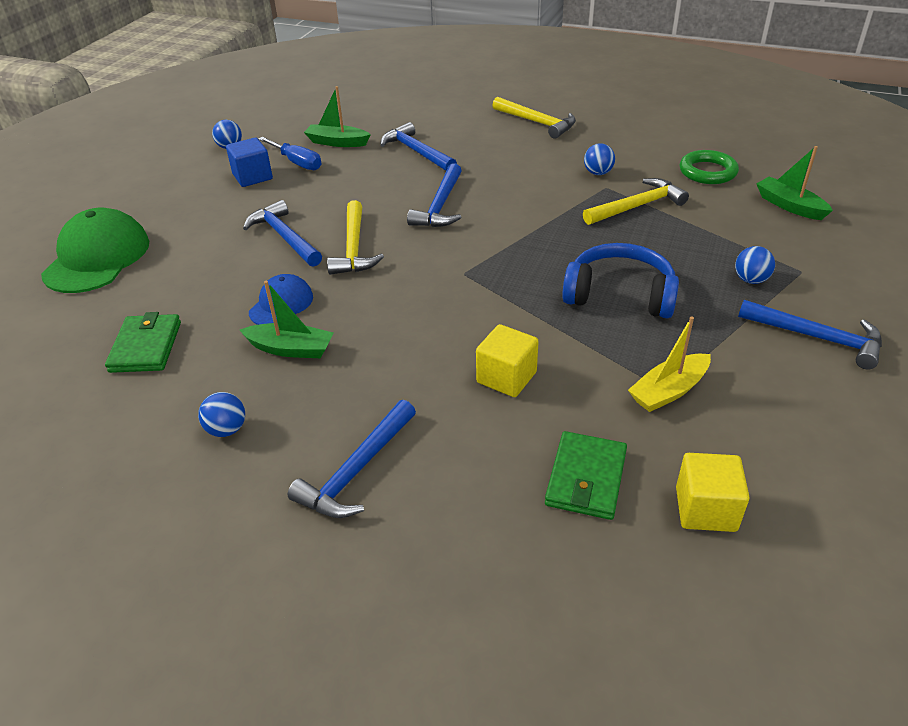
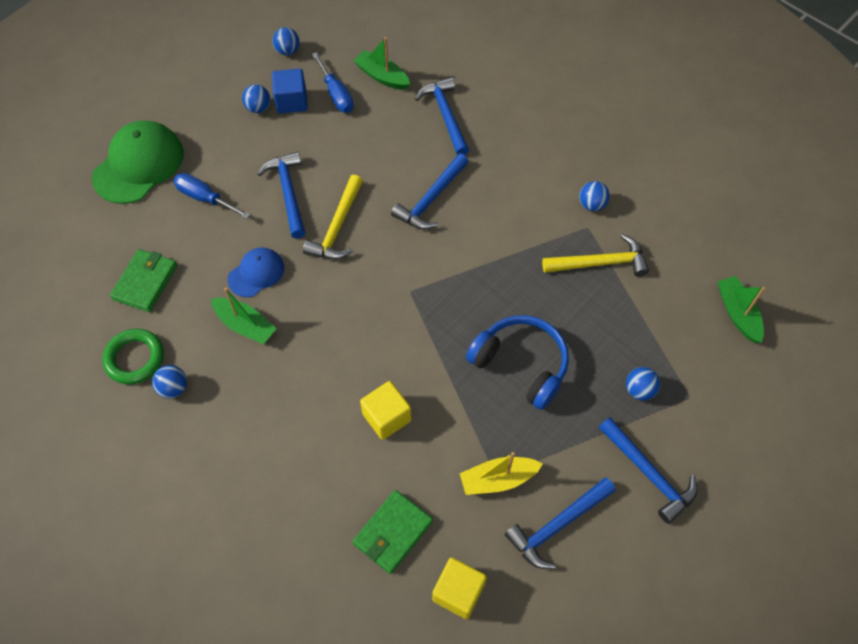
camera: 20 degrees right, 20 degrees up
(190, 263) = (205, 198): none -> blue screwdriver
(218, 188) = (258, 108): none -> blue ball
(356, 471) = (244, 461): blue hammer -> blue hammer (557, 525)
(537, 122) = (577, 110): yellow hammer -> none
(707, 172) = (693, 240): green ring -> green ring (135, 358)

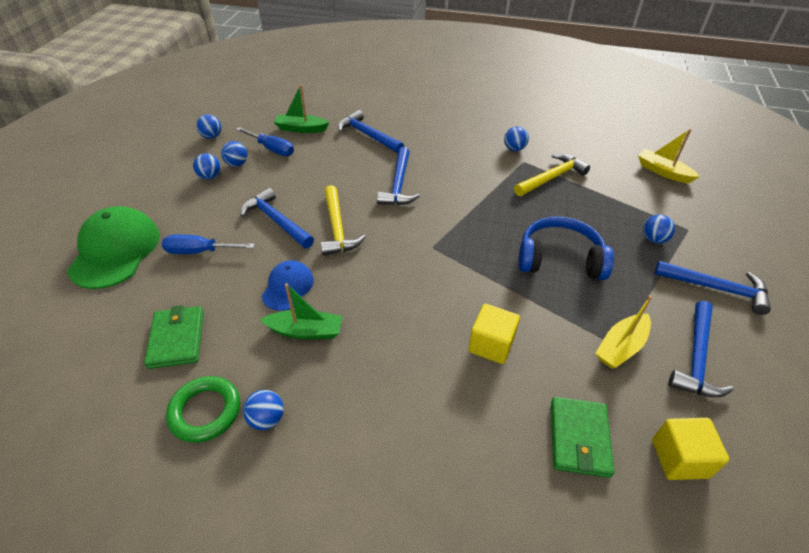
camera: 30 degrees left, 15 degrees down
(291, 101) = (237, 164): blue cube -> blue ball
(737, 313) = (663, 172): green boat -> yellow boat

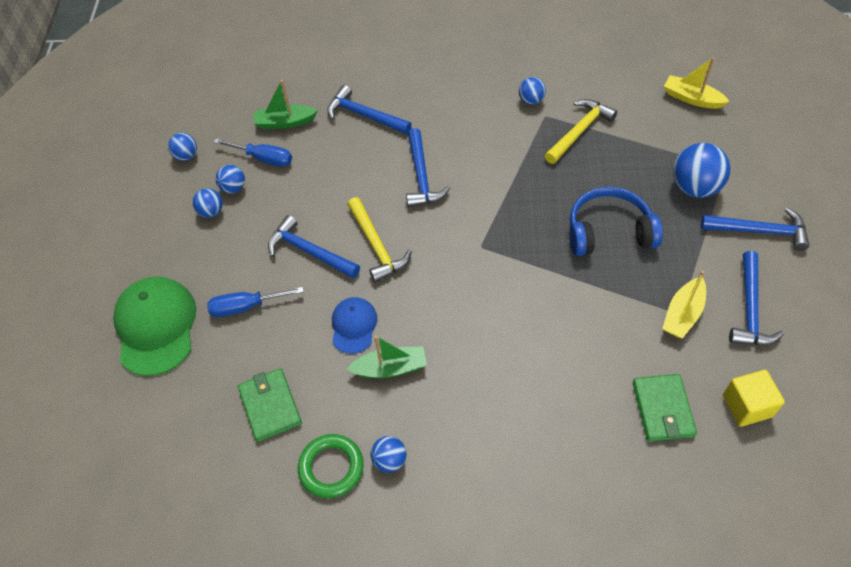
camera: 10 degrees left, 10 degrees up
(491, 345) = (566, 340): yellow cube -> none
(653, 239) = (694, 187): blue ball -> blue ball, size x1.83

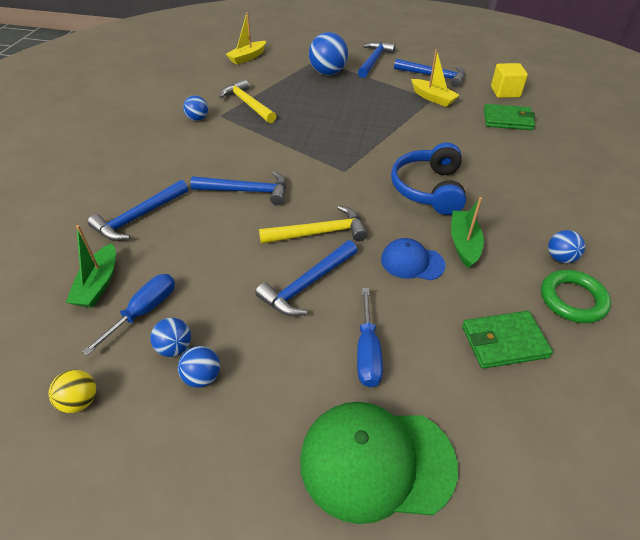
camera: 80 degrees left, 10 degrees down
(186, 156) = (80, 401): blue ball -> yellow ball
(609, 232) = (353, 111): blue headphones -> blue headphones (429, 189)

